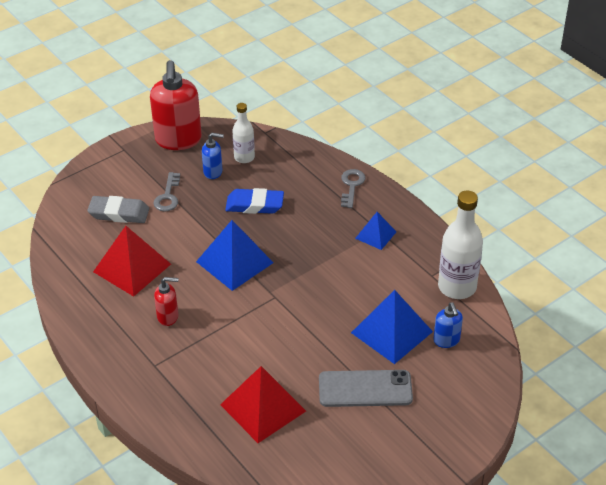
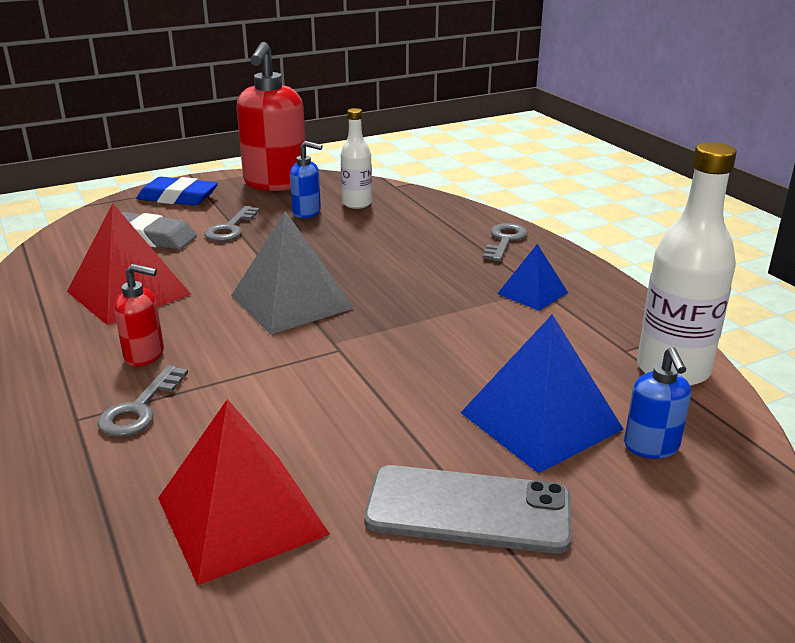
camera: 10 degrees right, 15 degrees down
(184, 354) = (140, 408): none -> grey key
(234, 262) = (292, 301): blue pyramid -> grey pyramid
(254, 205) = (351, 246): blue eraser -> blue eraser (178, 198)

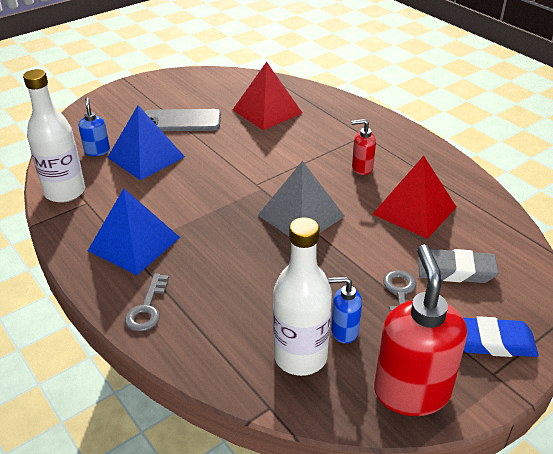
camera: 170 degrees right, 10 degrees up
(140, 408) = (339, 142): grey key -> none
(357, 204) = (300, 356): white bottle -> white bottle, size x1.67
(532, 293) = (134, 244): blue pyramid -> blue pyramid, size x1.77

